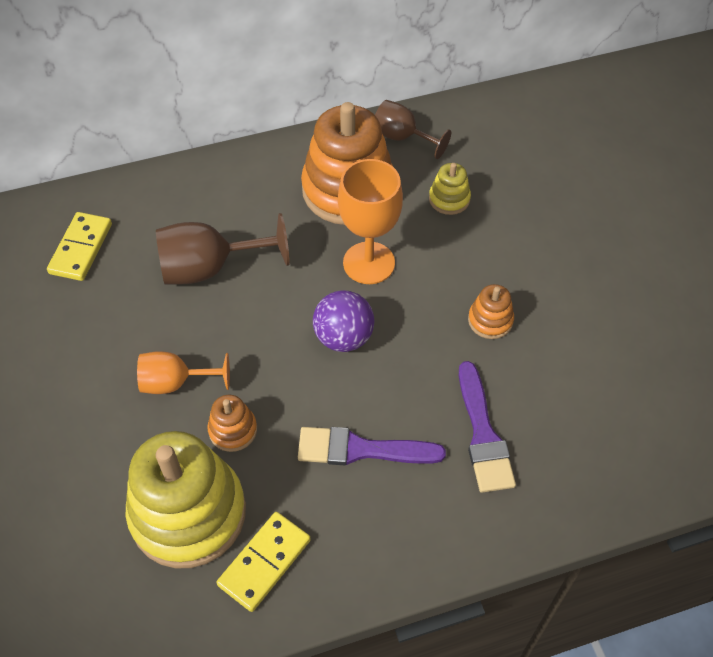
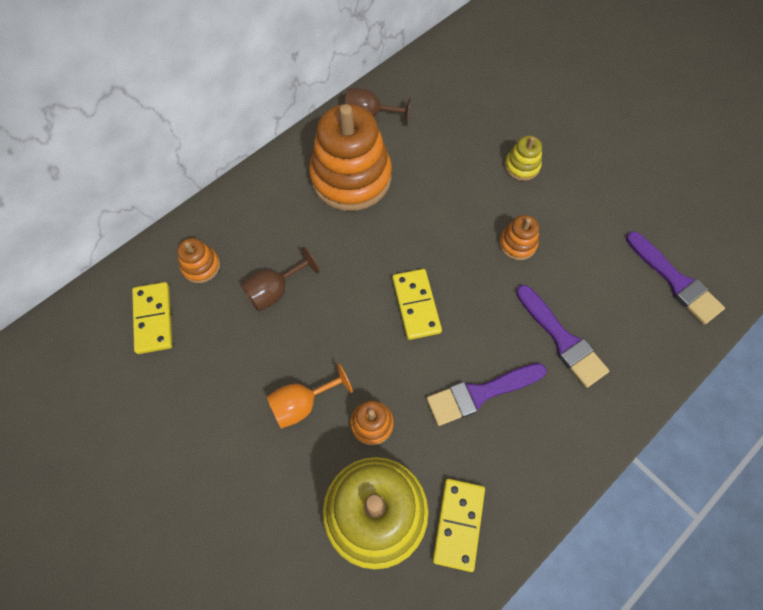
camera: 25 degrees left, 10 degrees up
(152, 218) = (201, 266): none -> orange stacking toy
(210, 268) = (275, 290): brown goblet -> brown goblet, size x0.65
(344, 337) = (416, 305): purple ball -> yellow domino
(369, 263) = (401, 233): orange goblet -> none
(449, 199) = (433, 155): yellow stacking toy -> yellow stacking toy (522, 166)
(652, 428) = (675, 281): none -> purple brush

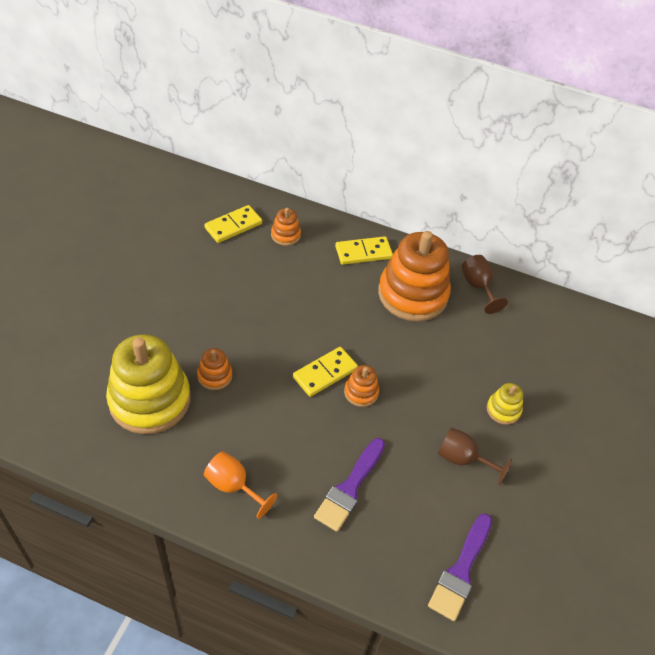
camera: 60 degrees right, 15 degrees down
(275, 290) = (289, 282): brown goblet -> brown goblet (463, 459)
(302, 403) = (211, 329): orange goblet -> orange goblet (233, 486)
(458, 524) = (161, 456): yellow domino -> yellow domino (363, 252)
(480, 393) = (271, 440): purple brush -> none
(517, 244) = (422, 428): orange stacking toy -> orange stacking toy (361, 392)

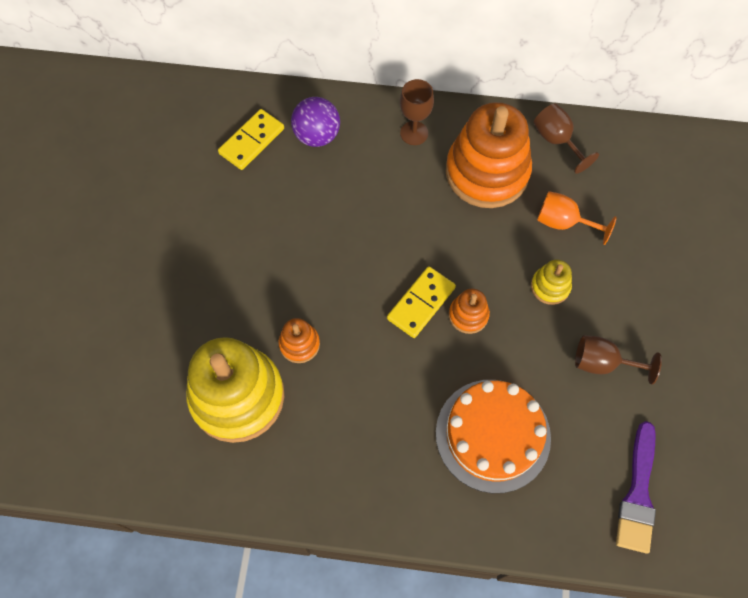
camera: 10 degrees left, 15 degrees up
(233, 486) = (367, 472): orange goblet -> orange goblet (563, 222)
(285, 235) = (317, 136): orange stacking toy -> purple ball
(350, 488) = (493, 435): purple brush -> orange cake
(363, 252) = (414, 133): yellow domino -> brown goblet
(503, 410) = (628, 289): yellow stacking toy -> yellow stacking toy (550, 287)

